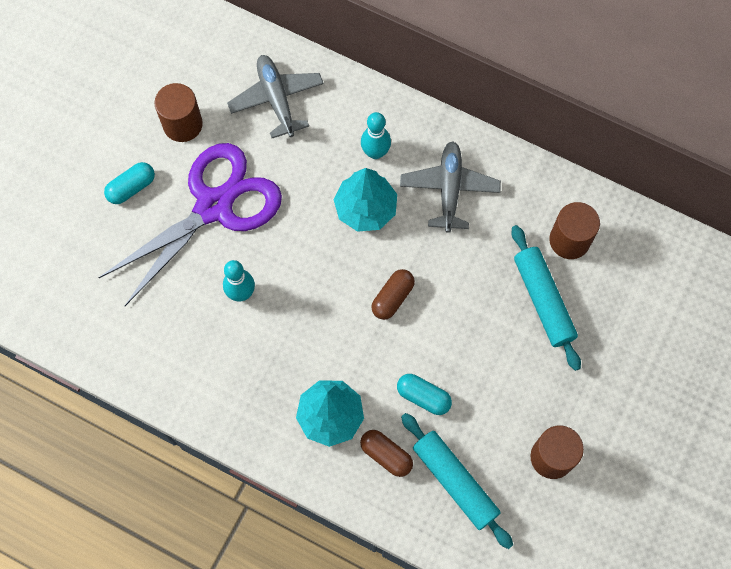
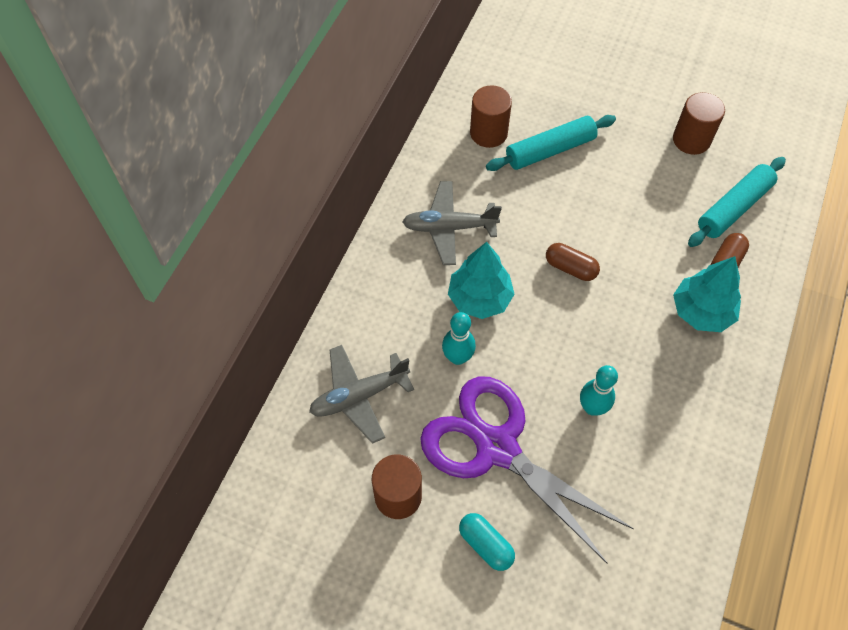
camera: 95 degrees left, 10 degrees down
(375, 152) = (415, 294): turquoise bowling pin -> turquoise bowling pin (457, 357)
(423, 397) = (662, 236): turquoise capsule -> none

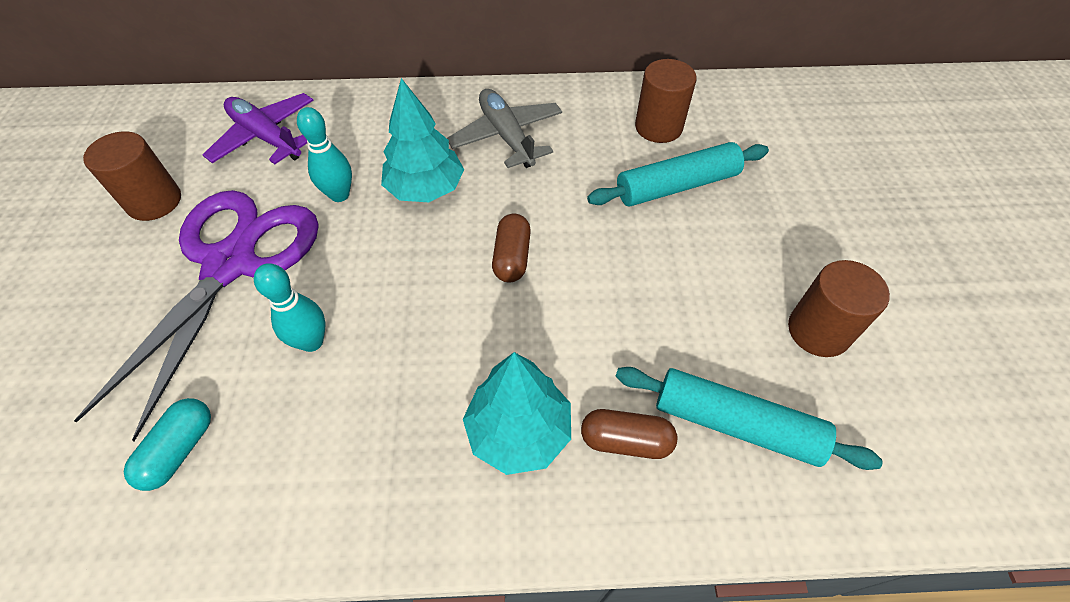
camera: 65 degrees right, 5 degrees down
(359, 396) = (266, 137): grey plane -> purple plane
(486, 545) = (102, 292): turquoise capsule -> turquoise capsule (180, 450)
(550, 150) = (676, 185): turquoise rolling pin -> turquoise rolling pin turned 60 degrees counterclockwise

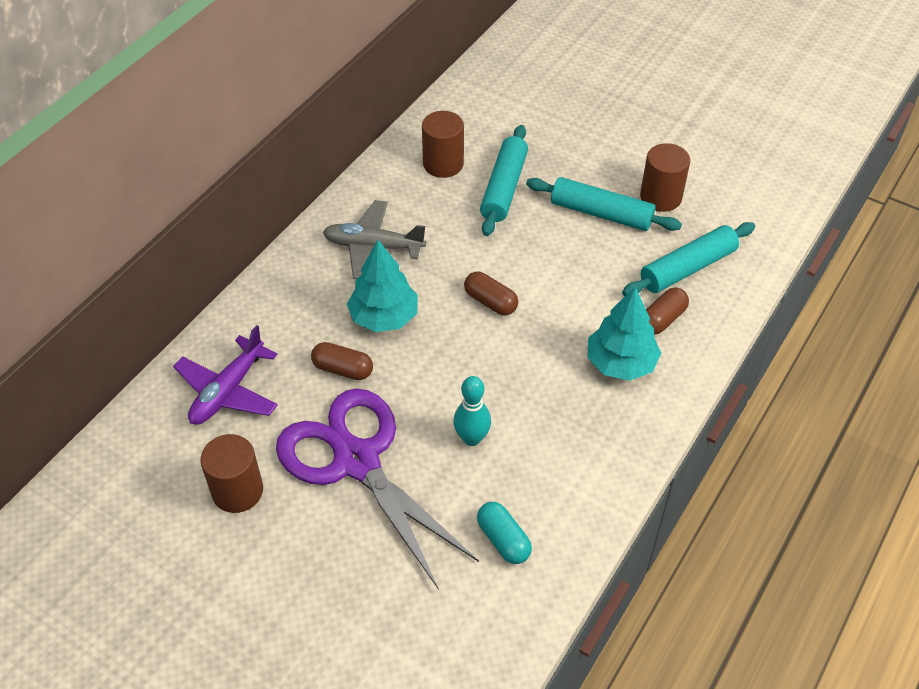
camera: 55 degrees left, 5 degrees down
(266, 137) = (228, 391): purple plane -> purple plane turned 45 degrees counterclockwise
(339, 195) = (343, 369): turquoise bowling pin -> brown capsule
(730, 286) = (601, 213): none -> turquoise rolling pin

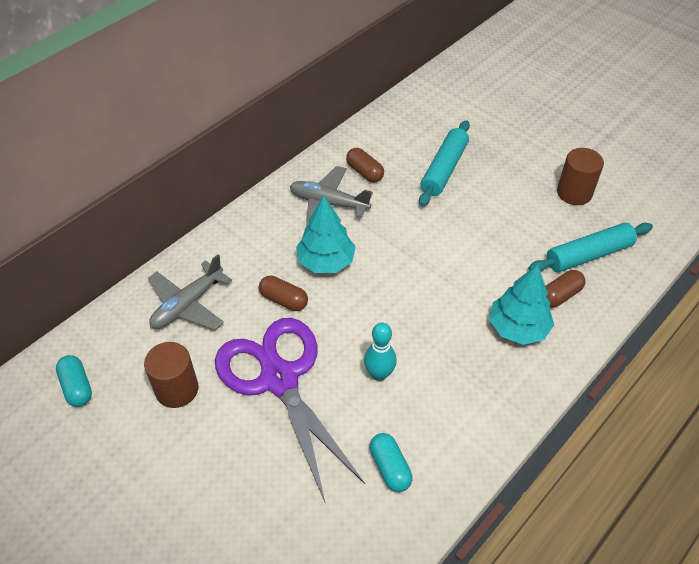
camera: 10 degrees right, 0 degrees up
(115, 506) = (77, 387): none -> turquoise capsule
(228, 391) = (188, 304): purple plane -> grey plane
(443, 164) = (398, 144): brown cylinder -> none
(490, 302) = (416, 261): brown capsule -> brown capsule (364, 172)
(601, 213) = (521, 200): turquoise rolling pin -> none

